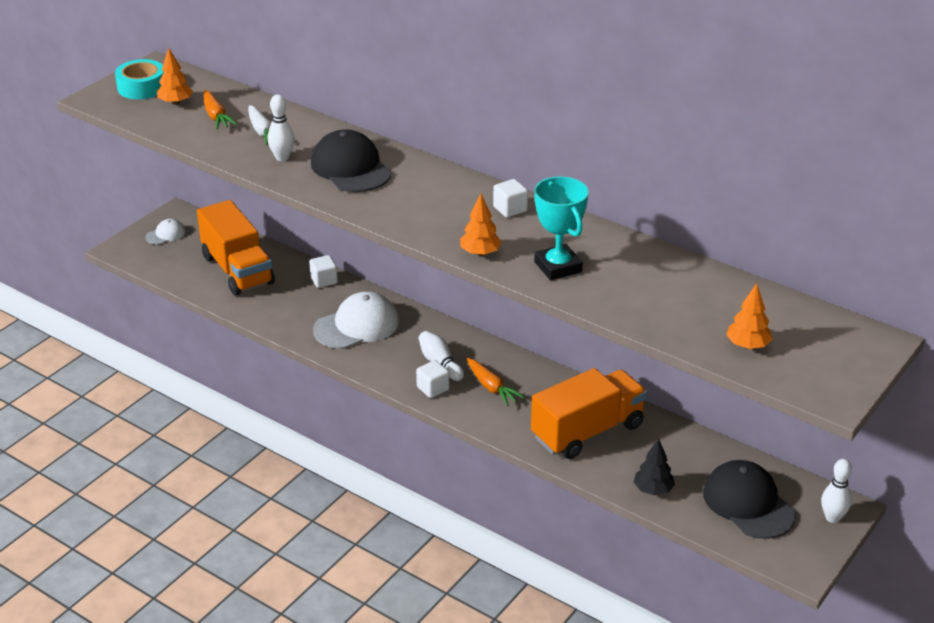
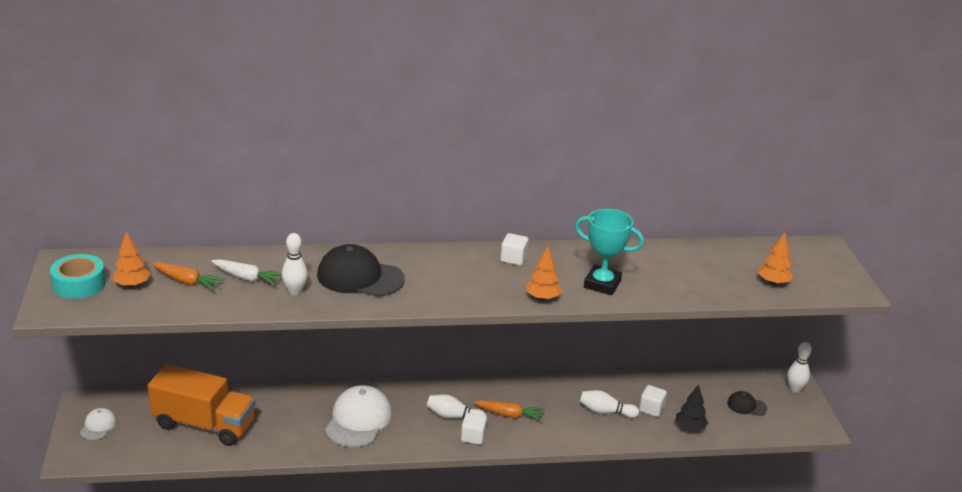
camera: 45 degrees left, 5 degrees down
(324, 280) = (286, 399): white cube -> white cube (651, 409)
(587, 431) = (605, 412): orange truck -> white bowling pin
(748, 503) = (746, 406): black cap -> black cap, size x0.50

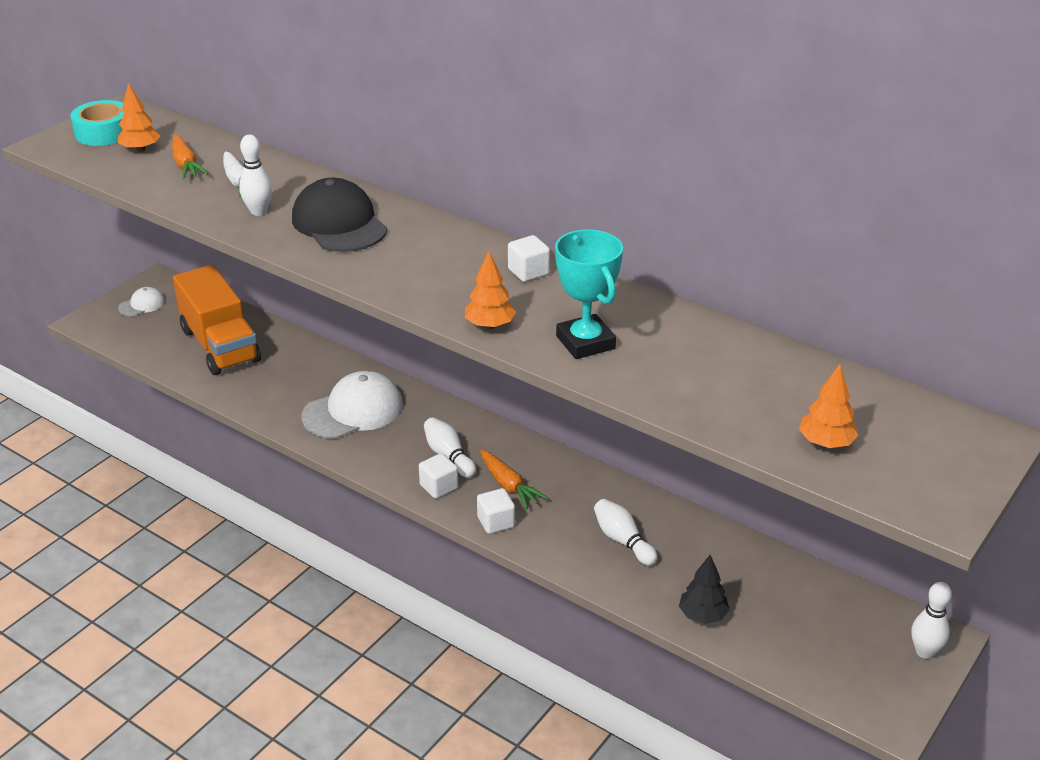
camera: 45 degrees right, 5 degrees up
(651, 409) = (684, 568): white cube -> white cube (496, 522)
(746, 406) = (820, 633): black cap -> none

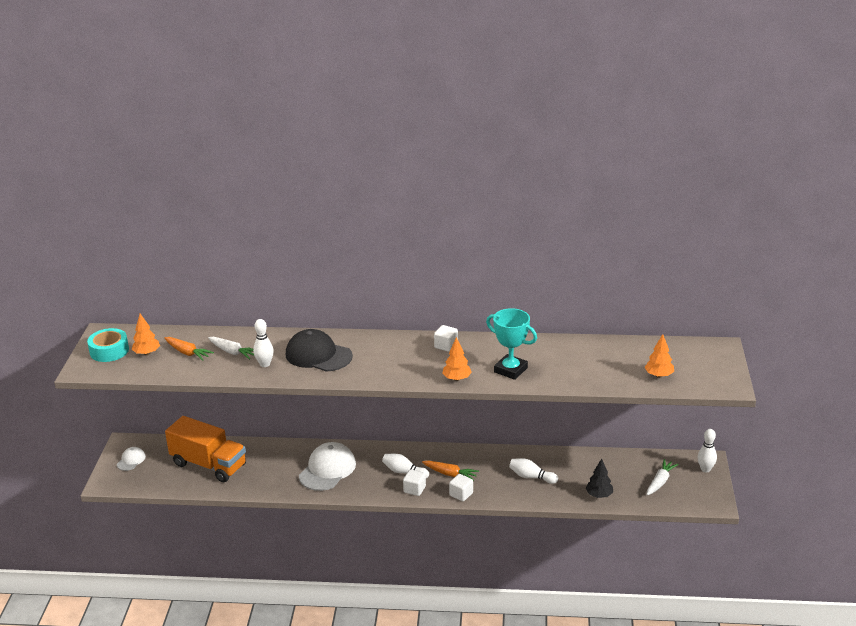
camera: 30 degrees left, 5 degrees down
(825, 639) = (660, 482): none -> white carrot

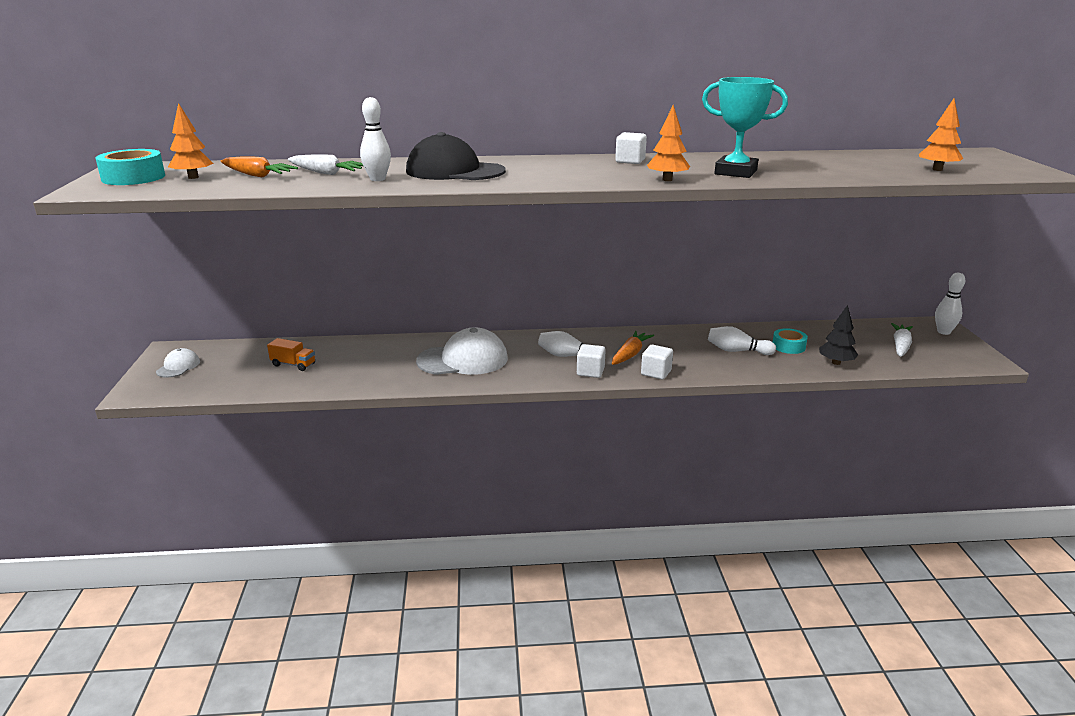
camera: 10 degrees left, 5 degrees down
(209, 465) = (293, 364): orange truck -> orange truck, size x0.41
(327, 470) = (463, 360): white cap -> white cap turned 60 degrees clockwise
(450, 474) = (630, 354): orange carrot -> orange carrot turned 75 degrees counterclockwise
(573, 475) = (788, 346): none -> turquoise tape

